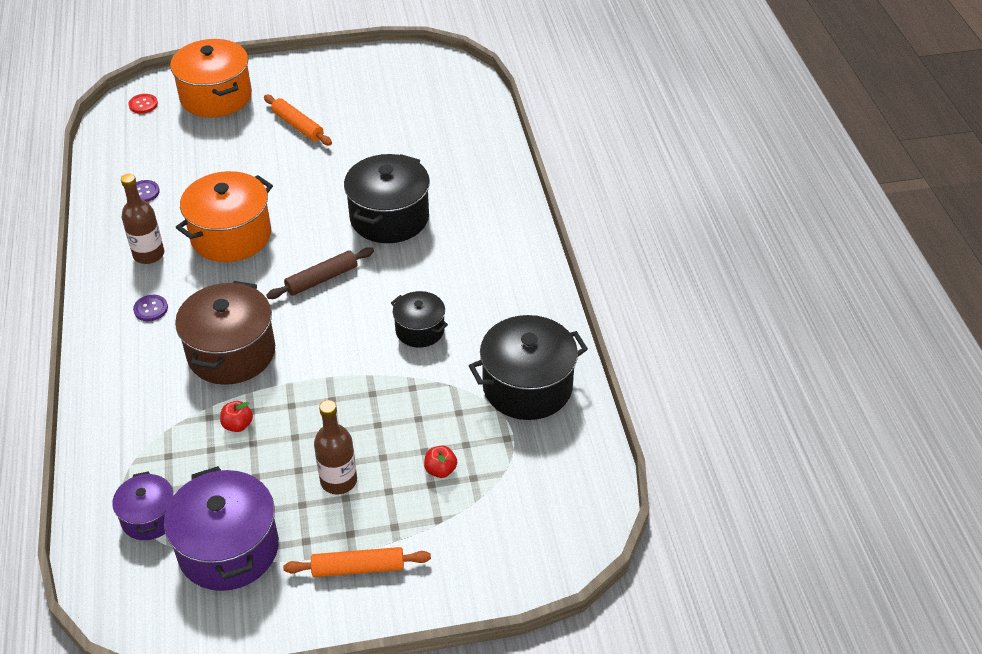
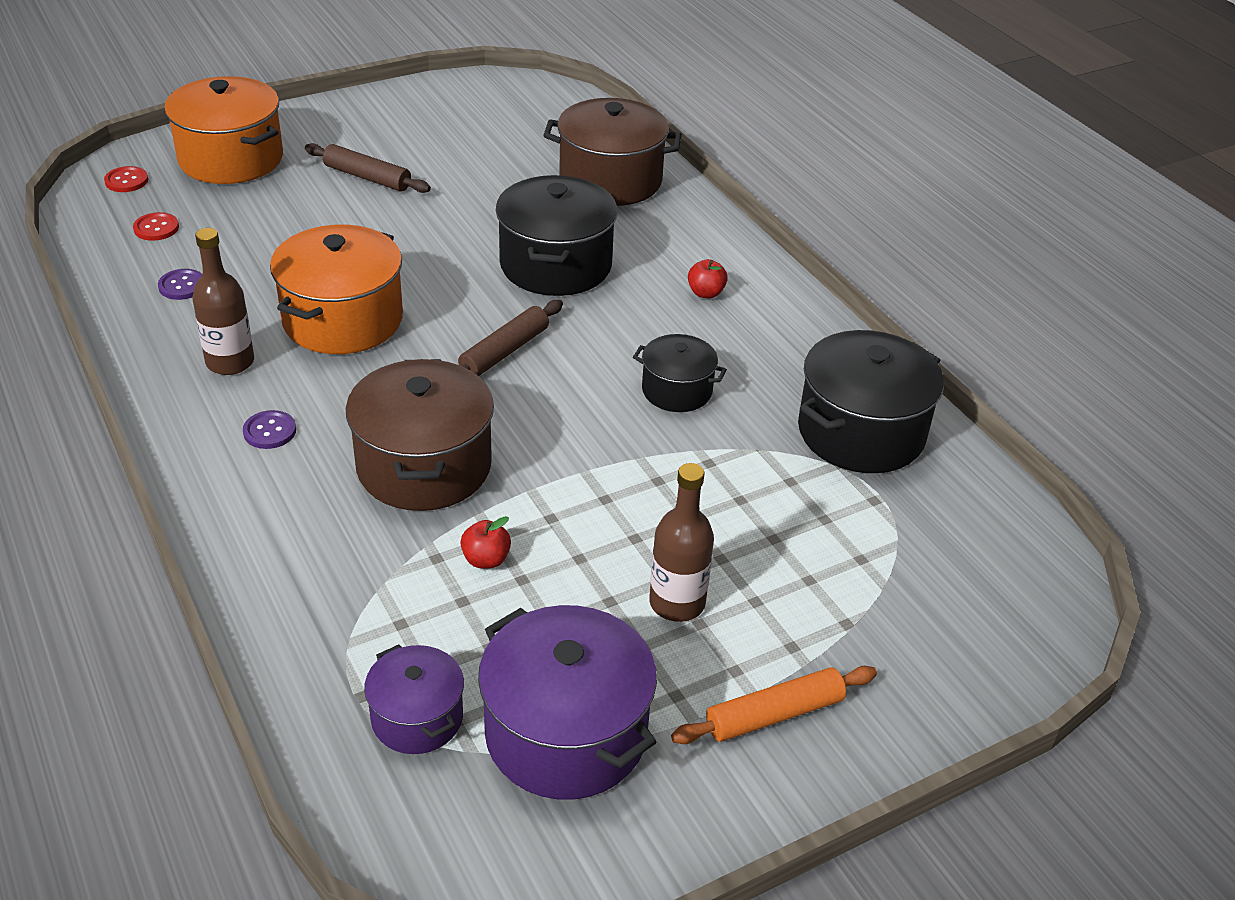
camera: 20 degrees left, 5 degrees down
(146, 145) = (156, 228): none -> red button
(298, 126) = (367, 177): orange rolling pin -> brown rolling pin
(440, 470) = (811, 558): red apple -> red apple (705, 293)
(463, 154) = (610, 180): none -> brown pot

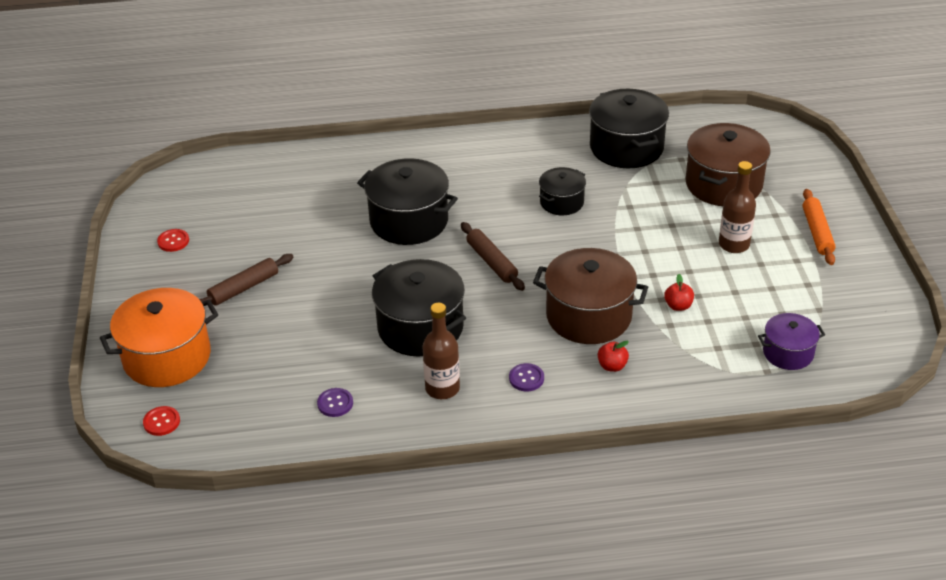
camera: 65 degrees left, 0 degrees up
(156, 228) = (246, 410): red button -> red button (173, 241)
(343, 320) = (420, 328): orange pot -> black pot
(566, 734) = (812, 302): purple pot -> none
(610, 180) = (322, 175): brown pot -> brown pot (723, 184)
(705, 293) = (472, 168): red apple -> red apple (612, 366)

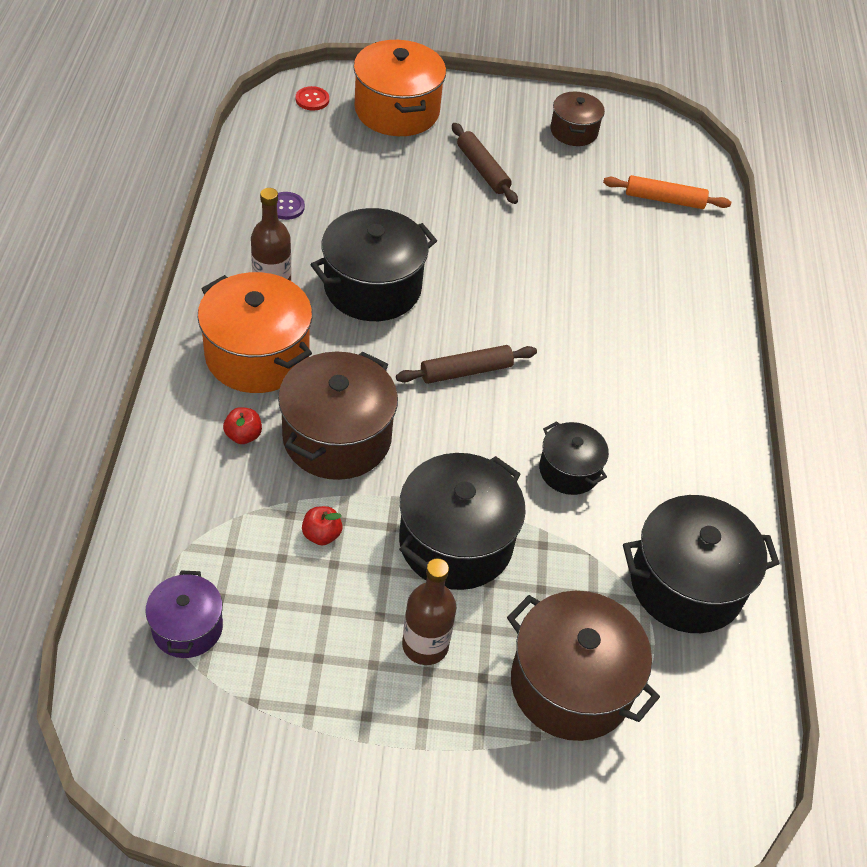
camera: 95 degrees right, 10 degrees up
(173, 241) = (573, 131): red button -> brown pot
(409, 221) = (564, 313): black pot -> black pot (456, 542)
(526, 378) = (257, 355): purple button -> orange pot
(817, 232) = (421, 773): orange rolling pin -> orange rolling pin (664, 199)

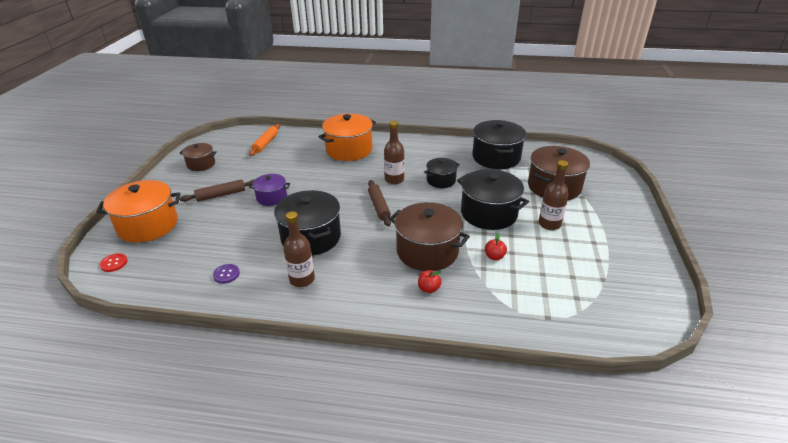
camera: 80 degrees left, 15 degrees down
(187, 627) = (569, 307): purple pot -> purple pot (272, 197)
(257, 355) = (363, 284): orange pot -> orange pot (349, 150)
(562, 394) = (394, 179): none -> brown bottle

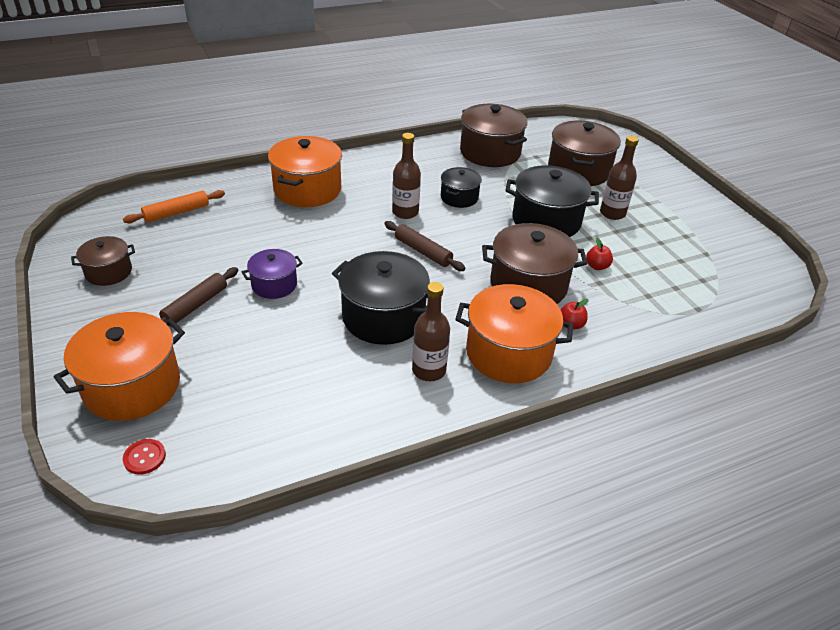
camera: 35 degrees left, 5 degrees up
(226, 274) = (329, 403): purple button -> none
(266, 143) = (176, 212): orange rolling pin -> orange rolling pin turned 75 degrees clockwise
(364, 289) = (508, 353): none -> orange pot
(496, 157) = (490, 152): black pot -> brown pot

